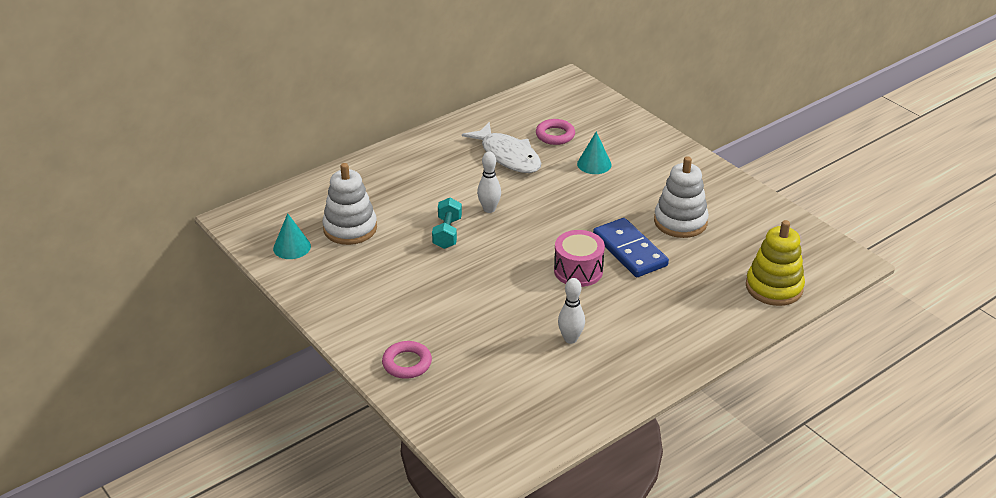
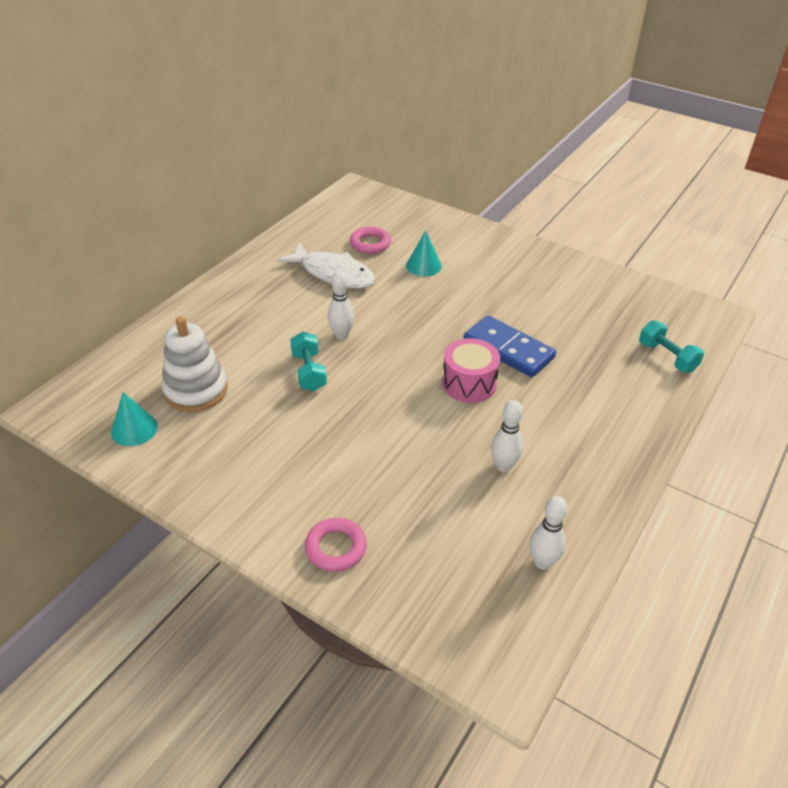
camera: 20 degrees left, 5 degrees up
(561, 411) = (542, 562): none -> white bowling pin
(680, 222) = (539, 308): white stacking toy -> none
(774, 287) = (667, 357): yellow stacking toy -> turquoise dumbbell

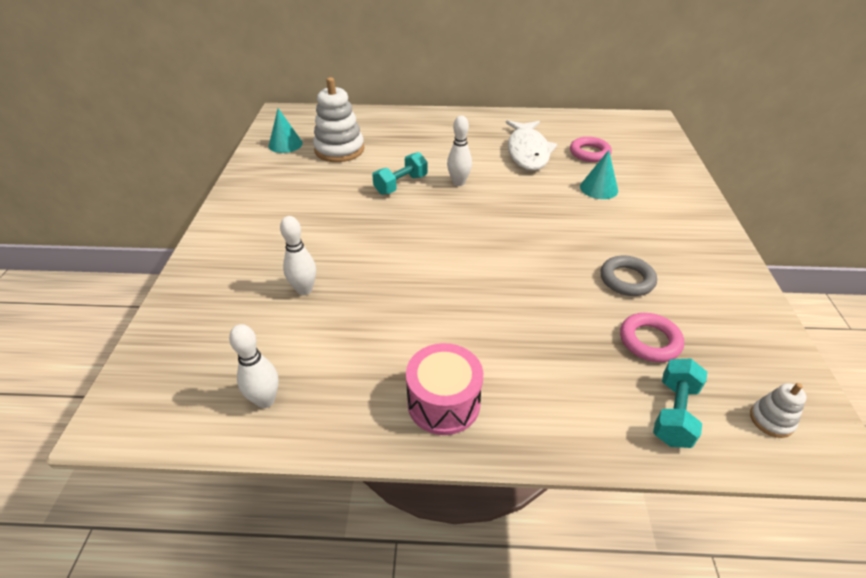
camera: 60 degrees right, 0 degrees up
(336, 548) = (222, 267): pink ring -> pink ring (649, 341)
(469, 383) = (467, 270): pink drum -> pink drum (443, 402)
(503, 466) = (375, 330): white bowling pin -> white bowling pin (304, 290)
(508, 349) = (542, 278): blue domino -> none
(540, 311) = (626, 279): none -> grey ring
(691, 324) = (771, 420): none -> white stacking toy

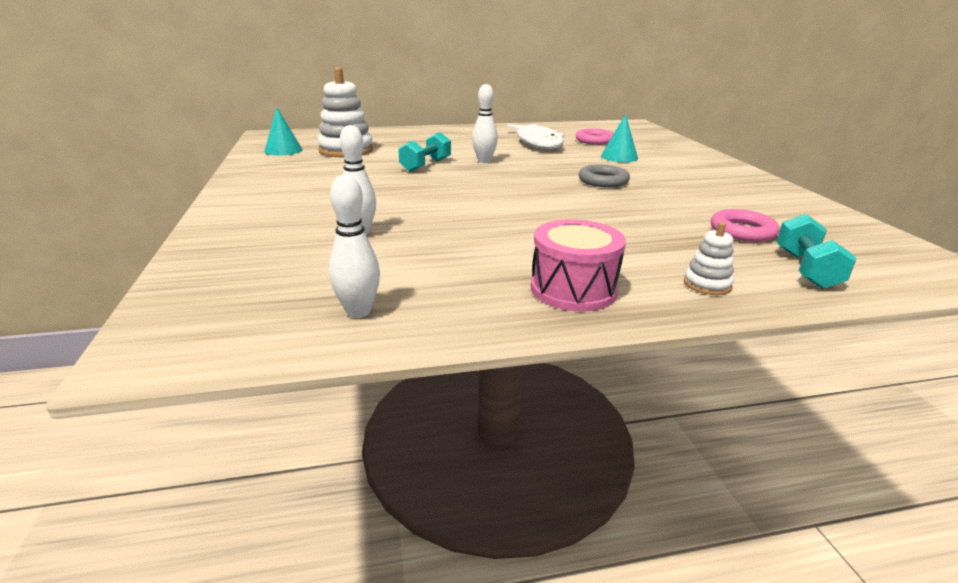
camera: 15 degrees left, 15 degrees down
(626, 279) = (689, 200): grey ring -> grey ring (603, 181)
(771, 420) = (893, 264): white stacking toy -> white stacking toy (707, 284)

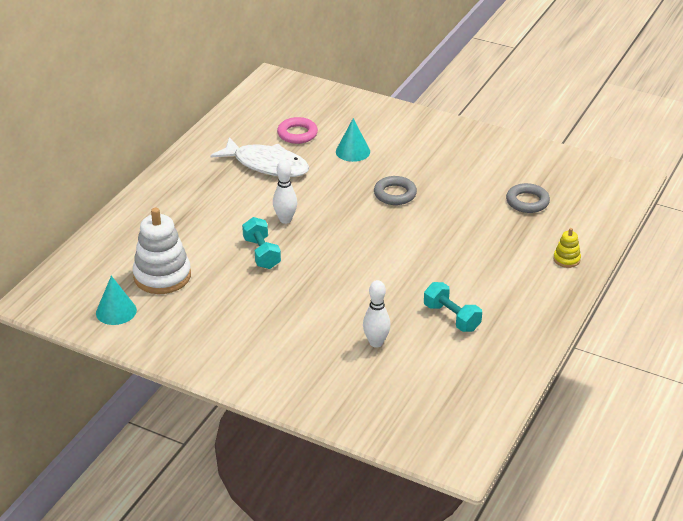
camera: 50 degrees left, 10 degrees up
(358, 311) = (483, 382): white bowling pin -> none
(573, 289) = (529, 303): pink drum -> none
(707, 284) = (566, 259): white stacking toy -> yellow stacking toy
(742, 231) = (527, 202): pink ring -> grey ring
(806, 269) = (584, 218): turquoise dumbbell -> turquoise dumbbell (451, 317)

